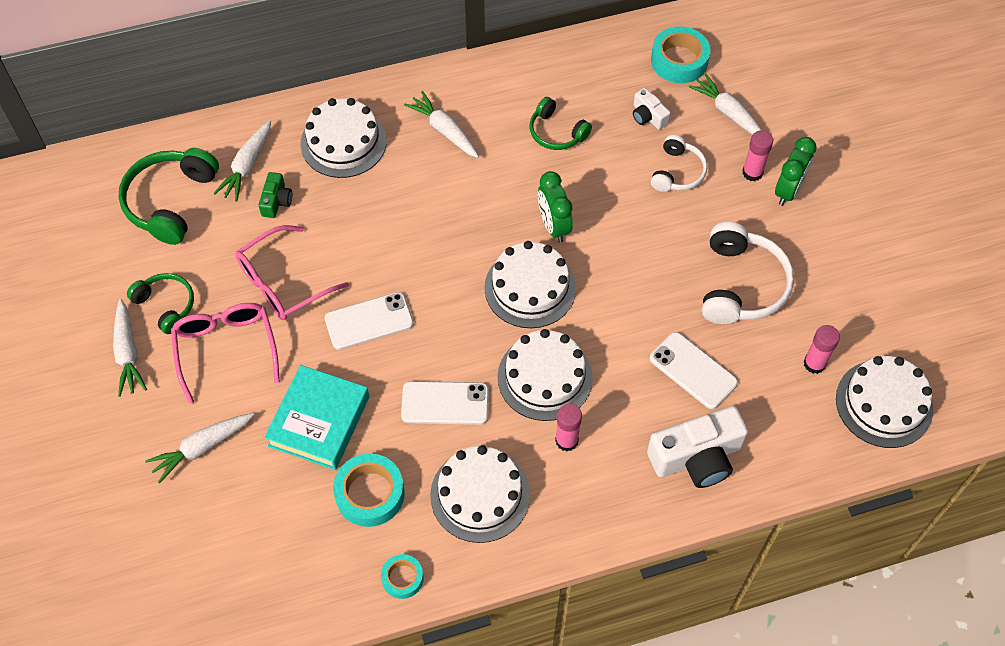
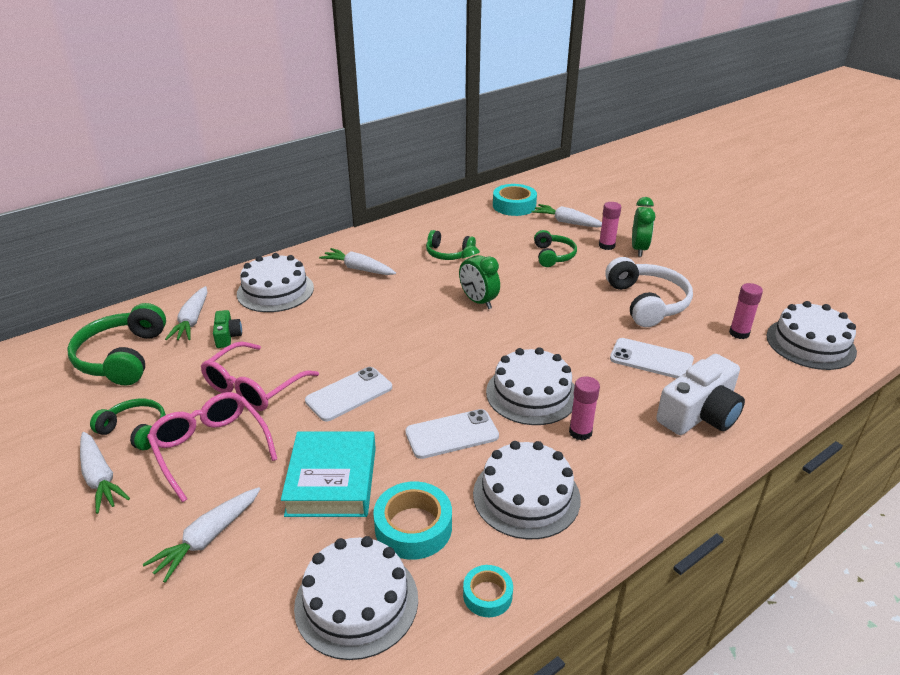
camera: 20 degrees left, 25 degrees down
(530, 288) = (482, 341): white cake -> white cake (356, 602)
(648, 116) = (511, 234): white camera -> none
(677, 172) = (553, 256): white headphones -> green headphones

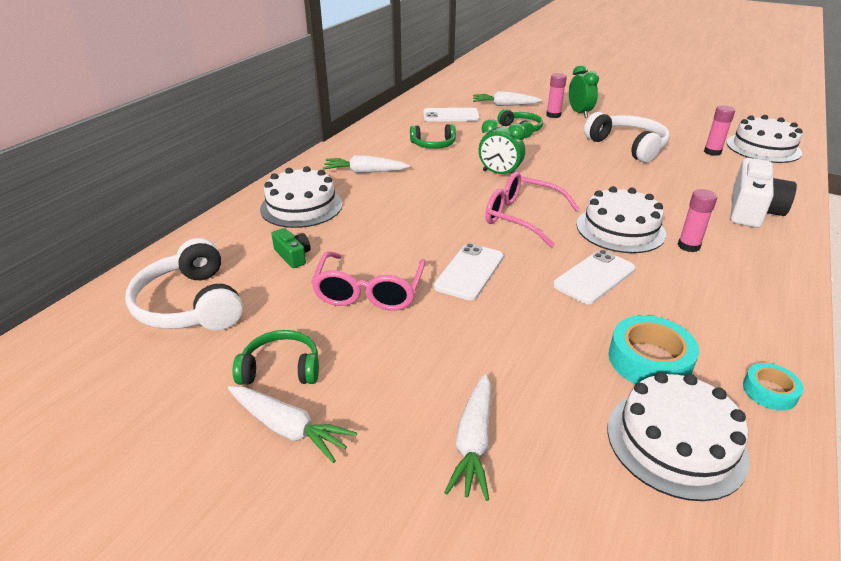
camera: 25 degrees left, 0 degrees up
(122, 357) = (190, 305): green headphones -> white headphones
(192, 320) = (238, 252): white carrot -> none
(210, 448) = (384, 358): pink glasses -> pink glasses (521, 217)
(331, 481) = (535, 347): turquoise book -> none
(514, 205) = (449, 101): turquoise tape -> none
(526, 496) = (706, 305): white cake -> none
(651, 359) = (676, 183): white phone -> white phone (451, 116)

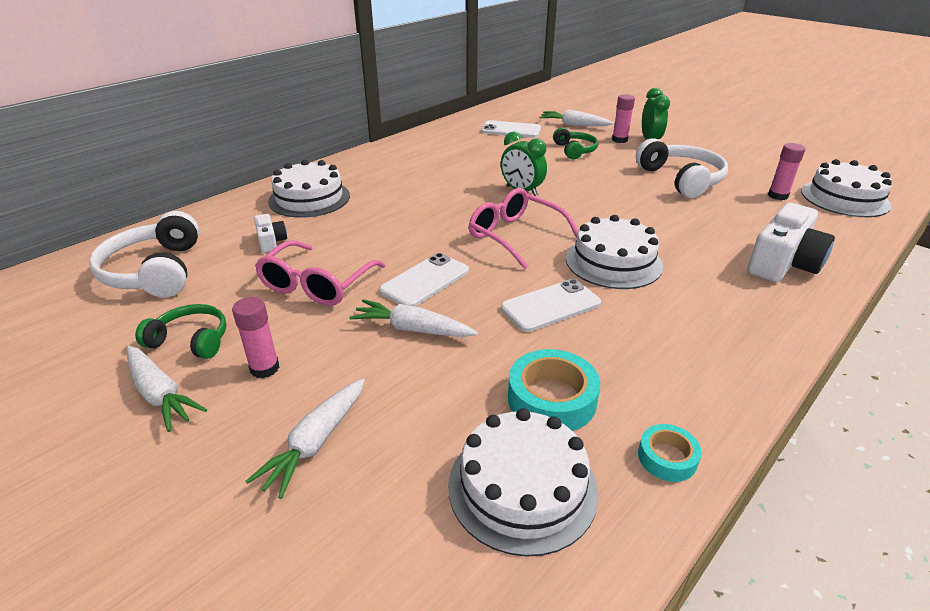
camera: 15 degrees right, 0 degrees up
(293, 256) = (271, 241): green camera -> white camera
(365, 172) = (389, 174): white carrot -> white carrot (413, 329)
(433, 145) = (474, 156): green headphones -> none
(688, 246) = (679, 290): pink glue stick -> pink glue stick (264, 368)

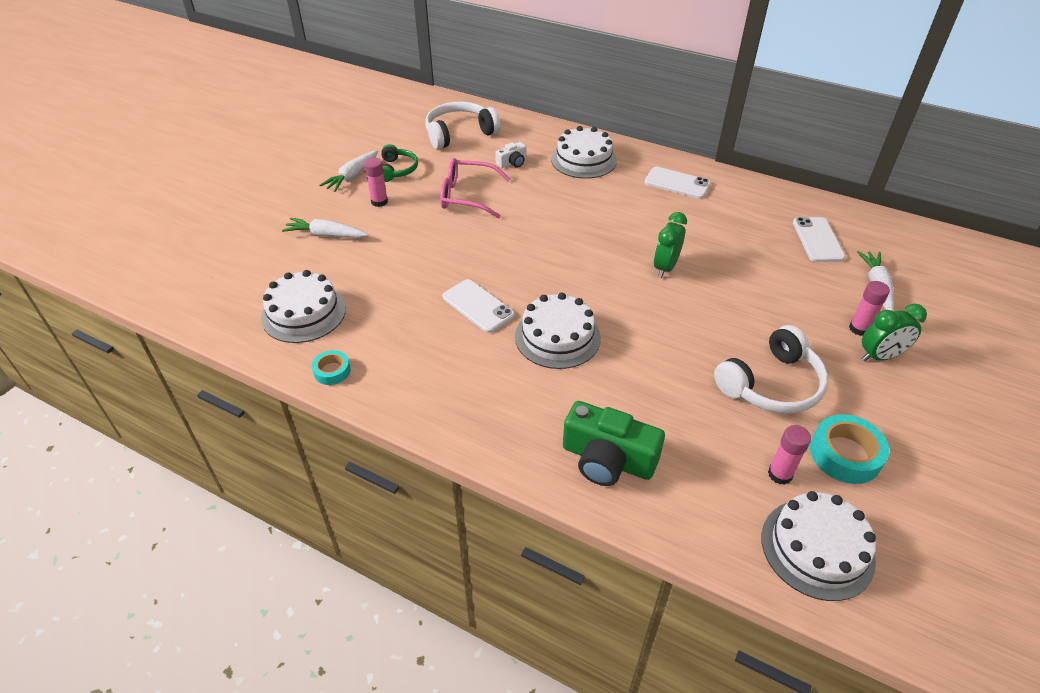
camera: 75 degrees right, 10 degrees up
(413, 329) = (430, 247): white carrot -> none
(425, 281) = (489, 240): white phone -> white phone (677, 183)
(515, 236) = (576, 274): pink glasses -> none
(551, 399) = (375, 317): turquoise tape -> turquoise tape (845, 454)
(574, 150) = (794, 294): green headphones -> none
(783, 263) = (607, 459): white camera -> green camera

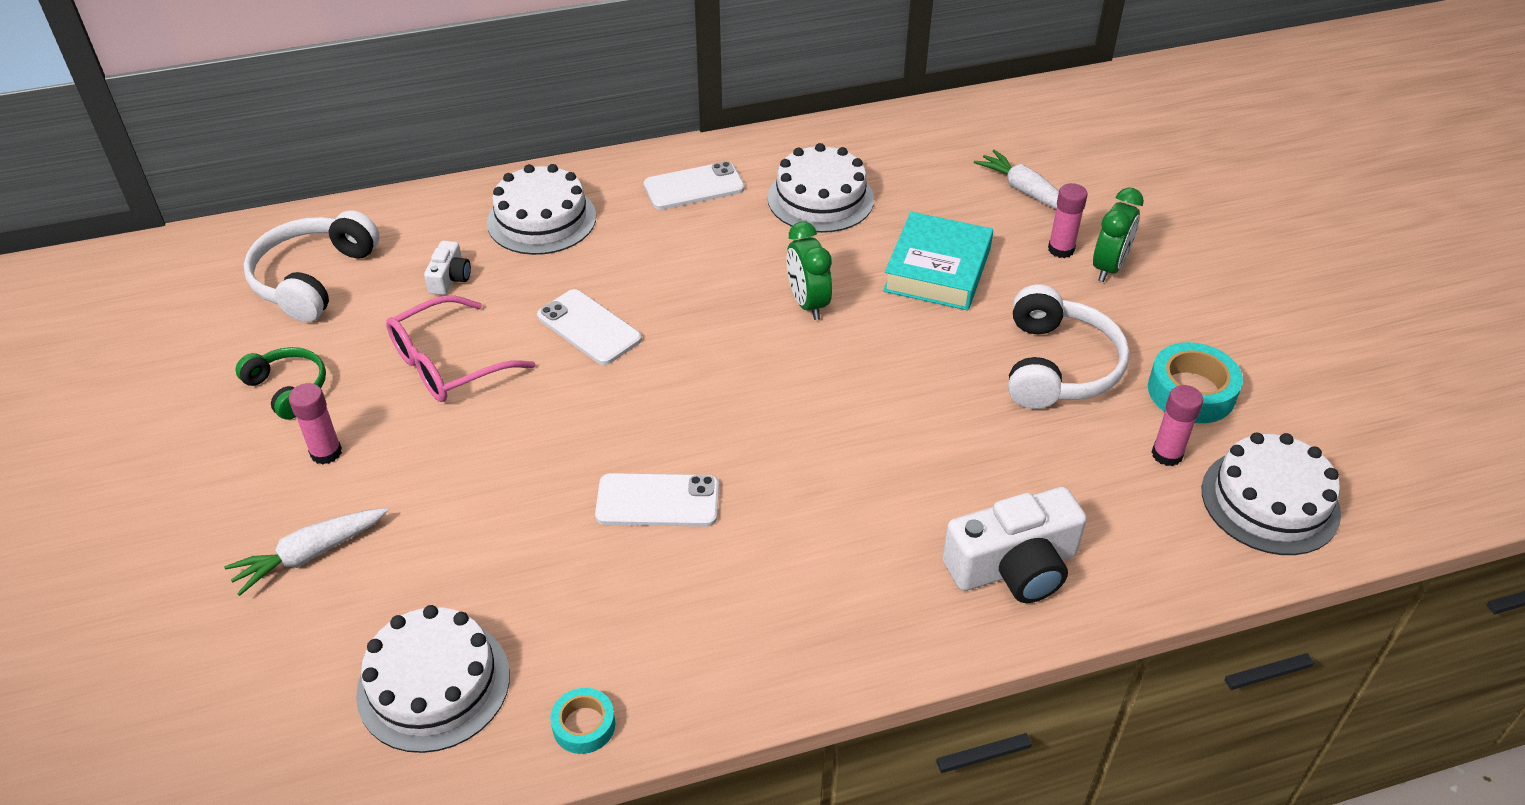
camera: 45 degrees left, 0 degrees up
(352, 176) = (227, 442): white carrot -> none
(557, 337) = (796, 470): white cake -> white cake (820, 198)
(607, 459) = (1013, 566): green camera -> white camera
(762, 294) = (937, 270): none -> turquoise book
(817, 240) = (916, 171): white phone -> white phone (589, 328)

